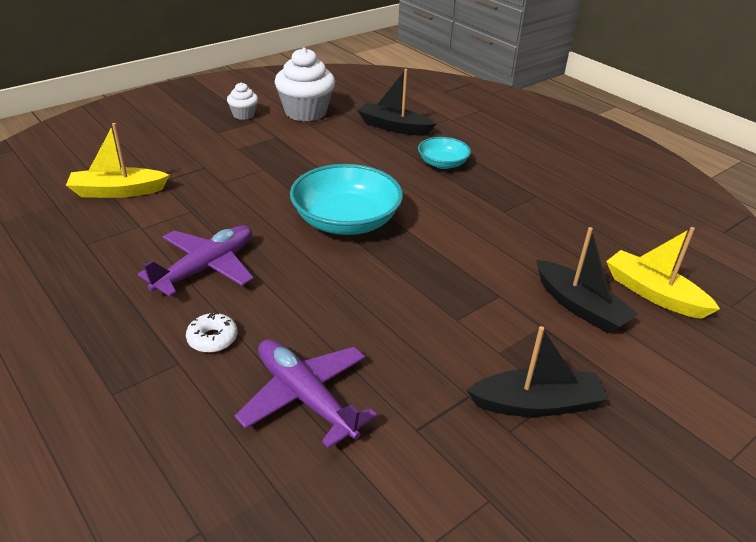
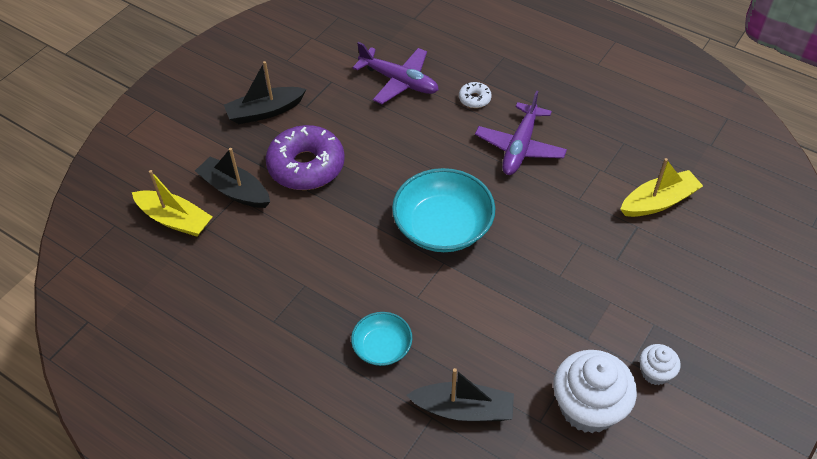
camera: 165 degrees right, 15 degrees up
(483, 312) = (306, 166): none -> purple donut

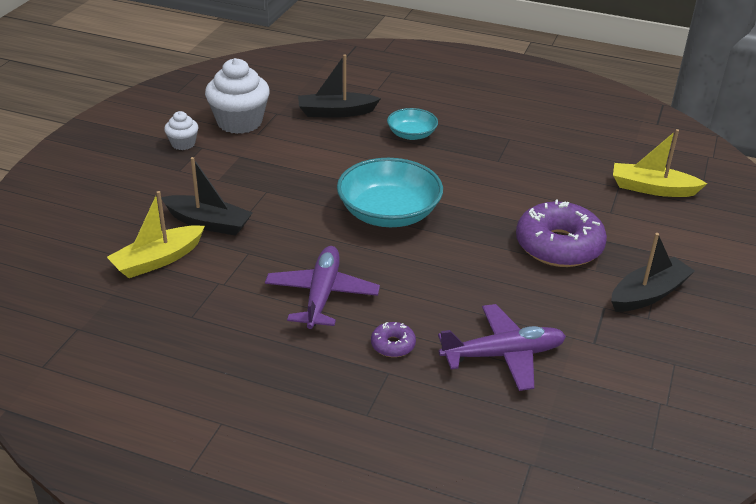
camera: 165 degrees right, 15 degrees down
(235, 190) = (616, 217): black boat -> black boat (208, 223)
(399, 81) = (503, 355): purple plane -> purple plane turned 150 degrees clockwise
(474, 99) = (393, 345): white donut -> purple donut

